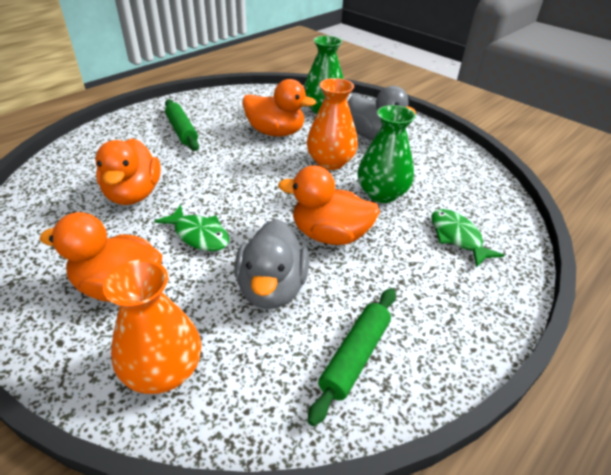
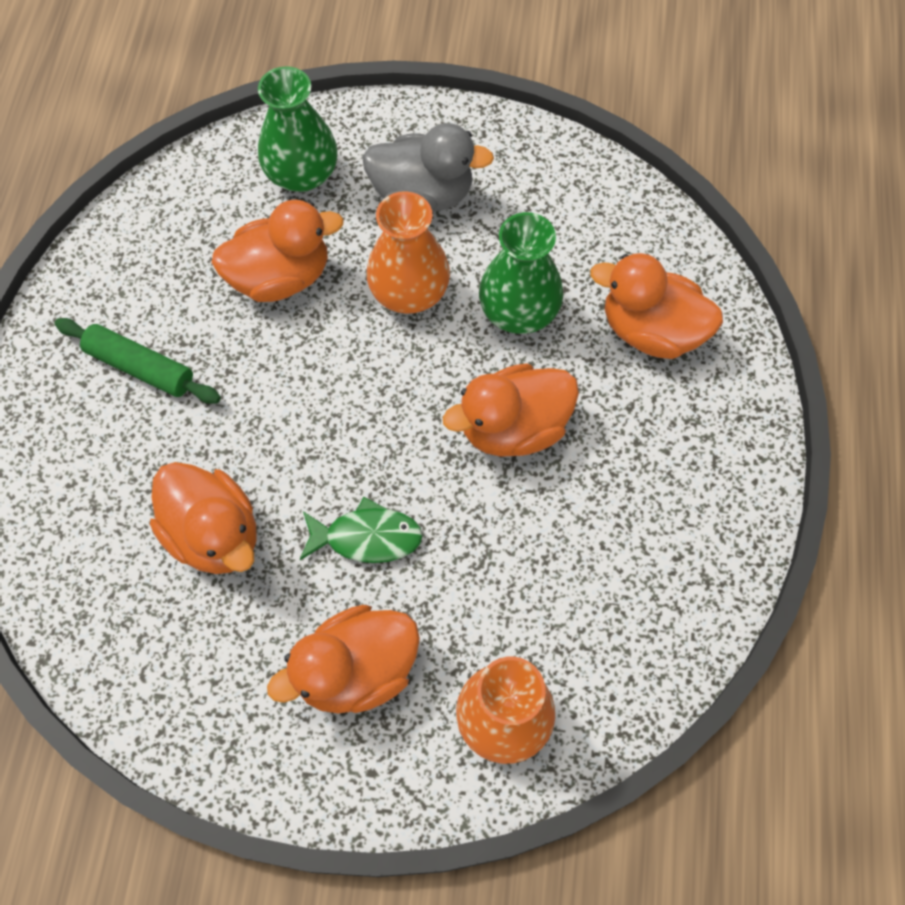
camera: 35 degrees left, 25 degrees up
(272, 288) = (517, 550): grey duck -> none
(355, 357) = (660, 570): green rolling pin -> none
(457, 237) = (651, 331): green fish -> orange duck

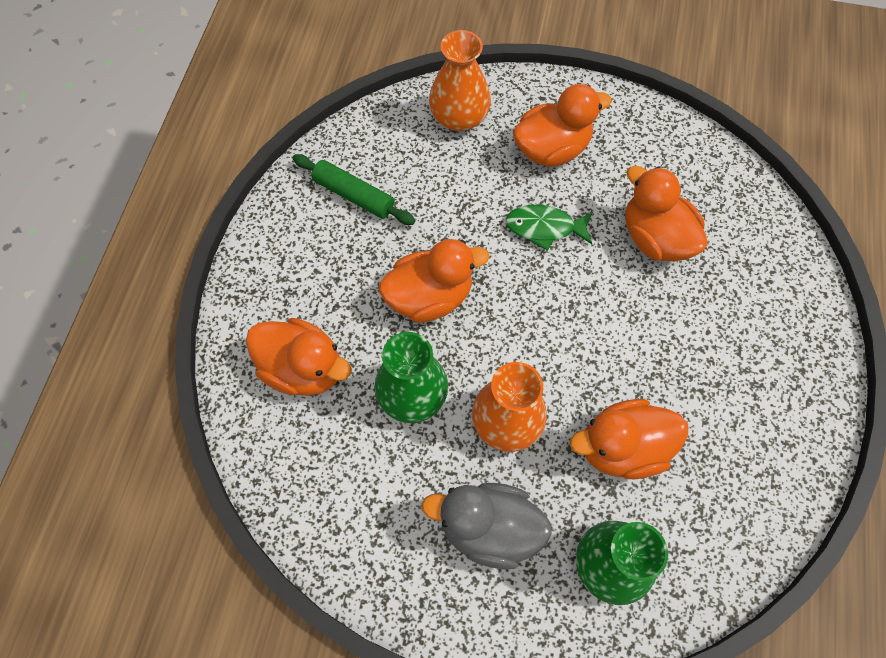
camera: 175 degrees left, 0 degrees up
(140, 367) = (733, 371): green rolling pin -> green rolling pin (354, 195)

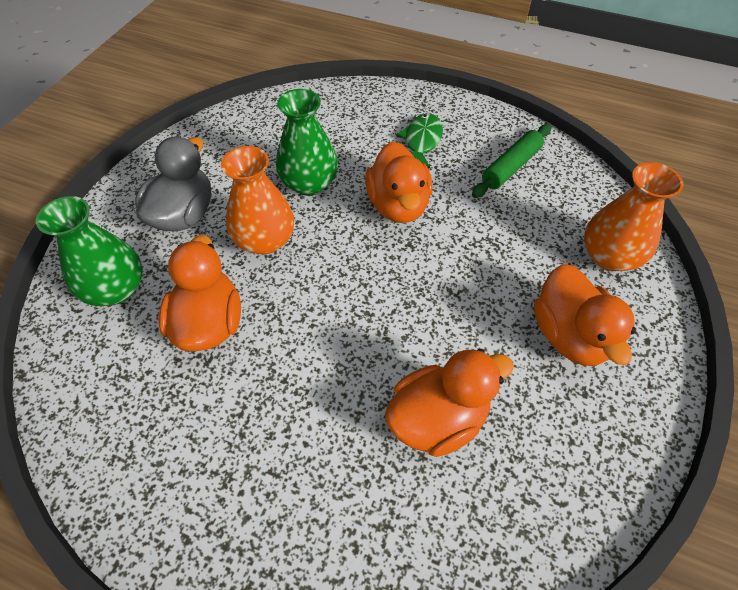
camera: 100 degrees right, 10 degrees down
(303, 369) = (351, 125): orange duck -> none
(544, 228) = (463, 307): green fish -> green fish (421, 141)

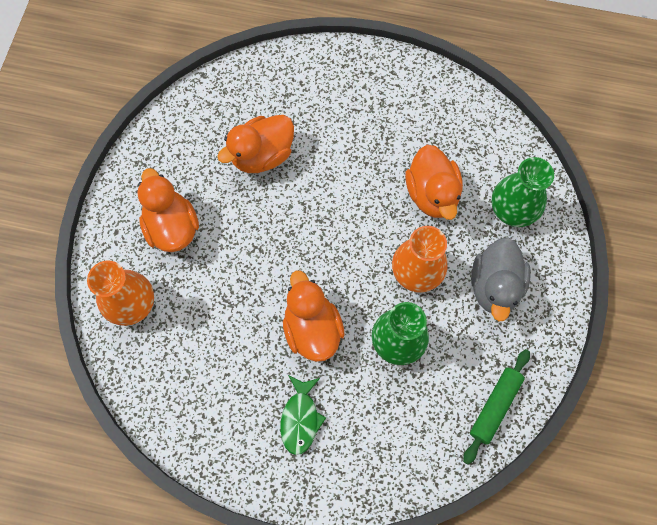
camera: 170 degrees right, 15 degrees up
(510, 167) = (210, 396): green rolling pin -> green rolling pin (495, 406)

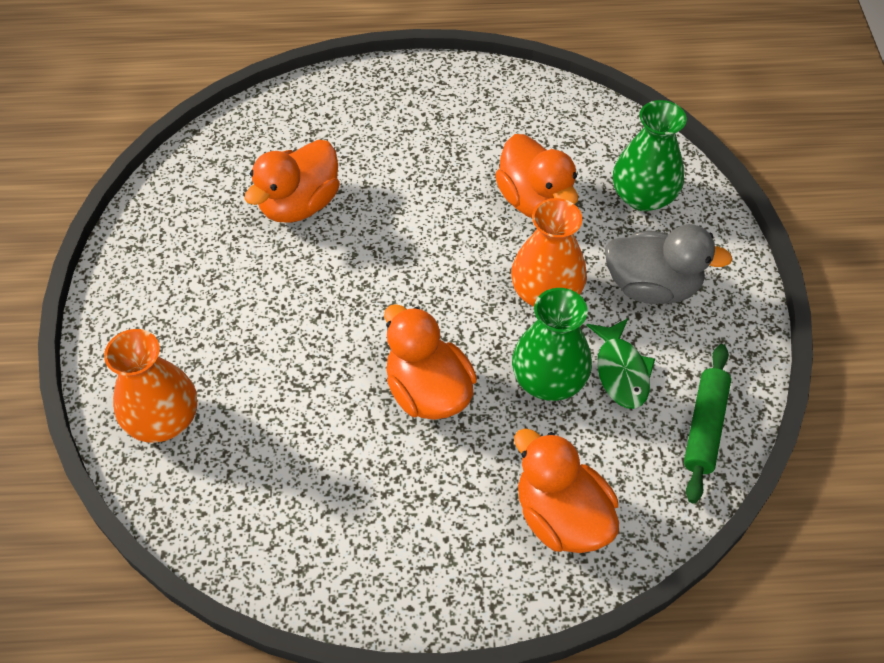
camera: 15 degrees left, 15 degrees down
(172, 227) = (198, 312): orange duck -> orange duck (561, 516)
(300, 418) = (446, 507): green fish -> green fish (621, 371)
(494, 286) = (652, 286): grey duck -> grey duck turned 75 degrees counterclockwise

